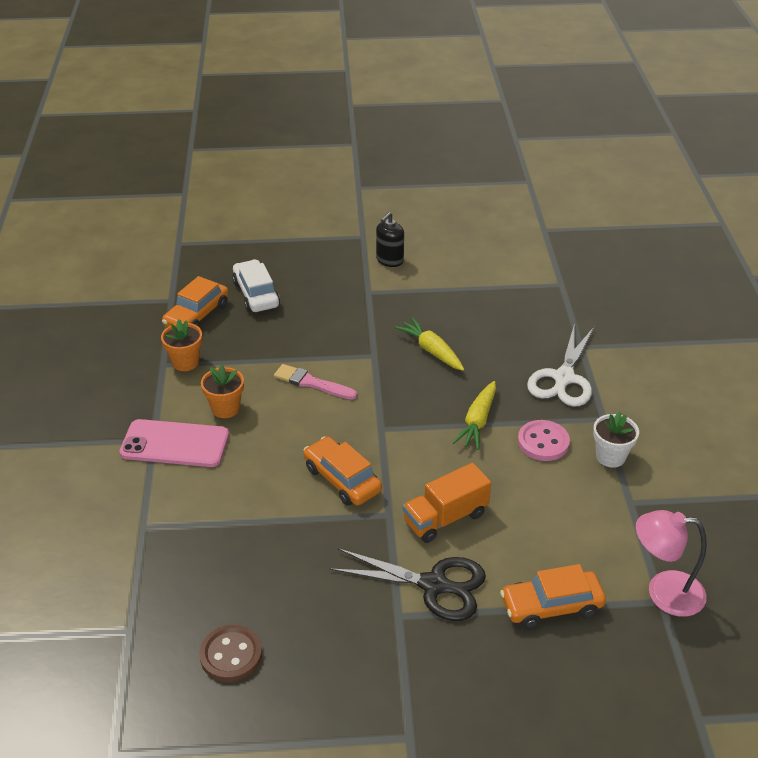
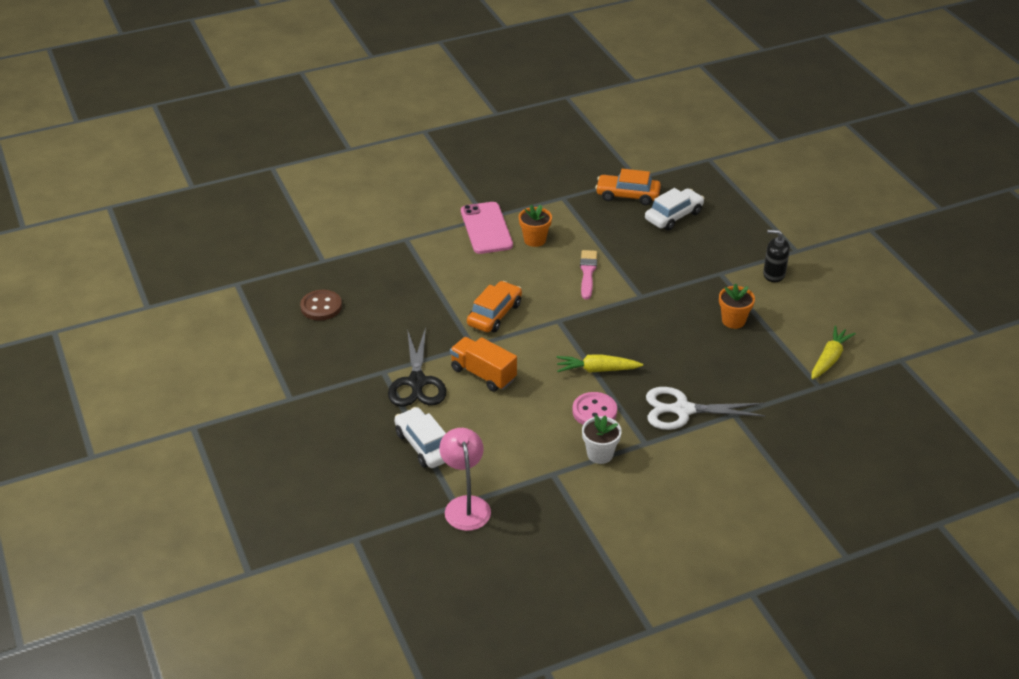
camera: 70 degrees right, 0 degrees up
(185, 362) = (571, 207): orange flower pot -> orange flower pot (733, 321)
(431, 351) = (667, 326): yellow carrot -> yellow carrot (829, 359)
(551, 606) = (424, 445): orange car -> white car

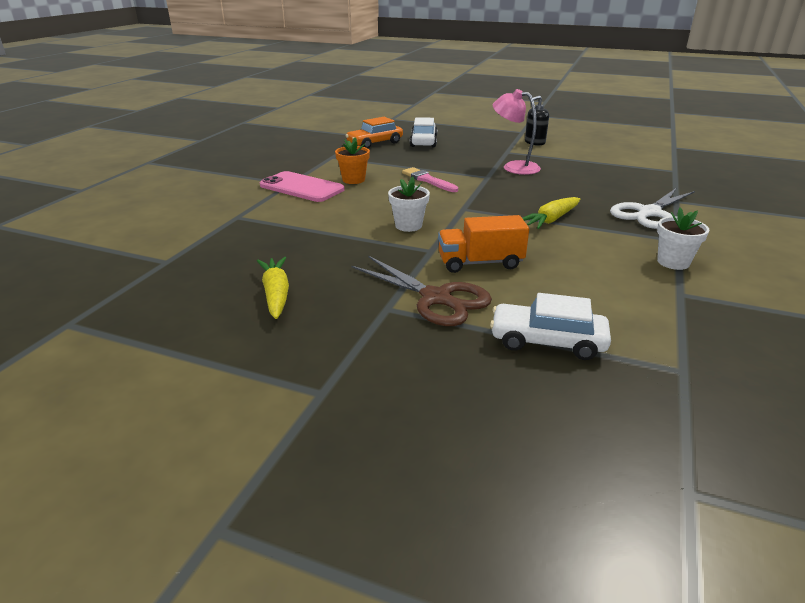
camera: 45 degrees left, 10 degrees down
(321, 307) = (222, 294): brown button -> none
(417, 382) = (437, 298): black scissors -> brown scissors
(465, 505) = (690, 365): pink lamp -> pink lamp (514, 167)
(494, 314) = (408, 226): orange car -> white flower pot
(594, 411) = (606, 241): pink button -> none
(733, 321) = (564, 165): orange flower pot -> none
(829, 359) = (647, 159): yellow carrot -> yellow carrot (276, 294)

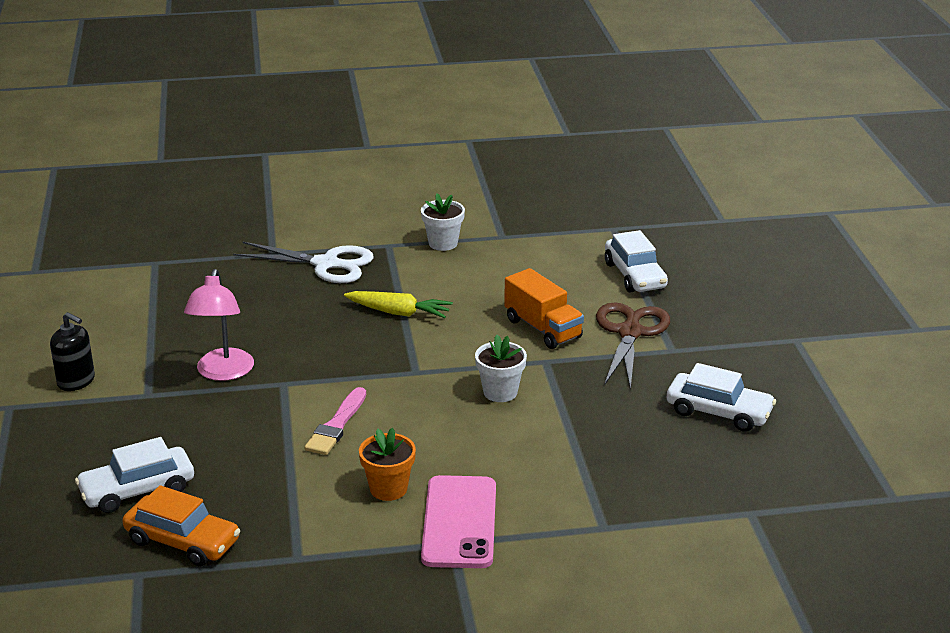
camera: 120 degrees left, 0 degrees up
(276, 294) = (718, 412): yellow carrot -> white car

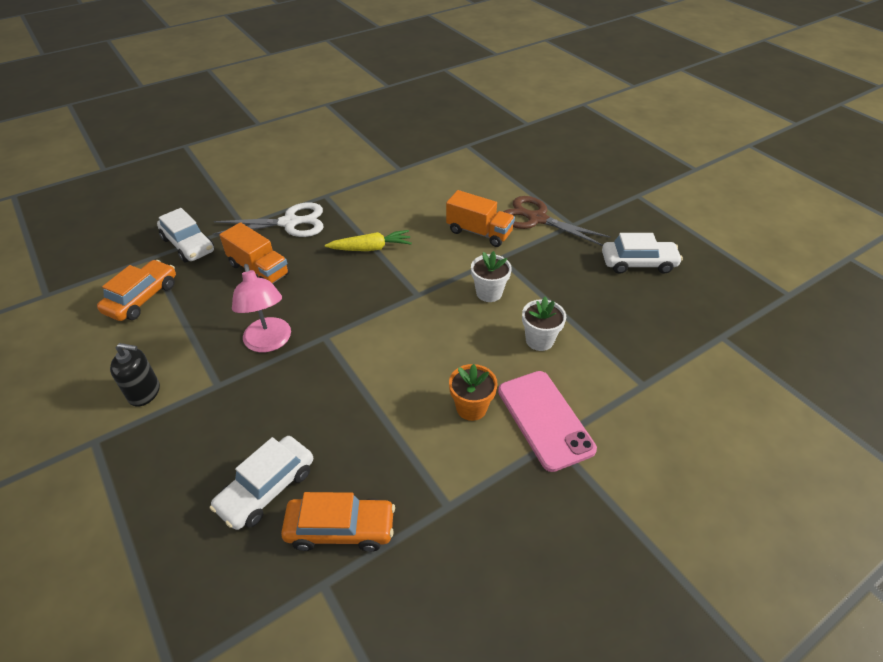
camera: 25 degrees left, 15 degrees up
(124, 298) = (142, 298): none -> orange car
(259, 302) = (259, 269): none -> orange truck
(336, 425) = (391, 362): pink brush -> none
(443, 243) = (363, 184): white flower pot -> white flower pot (539, 340)
(630, 332) = (536, 219): brown scissors -> brown scissors turned 45 degrees counterclockwise
(634, 275) = (506, 176): white car -> white car (188, 245)

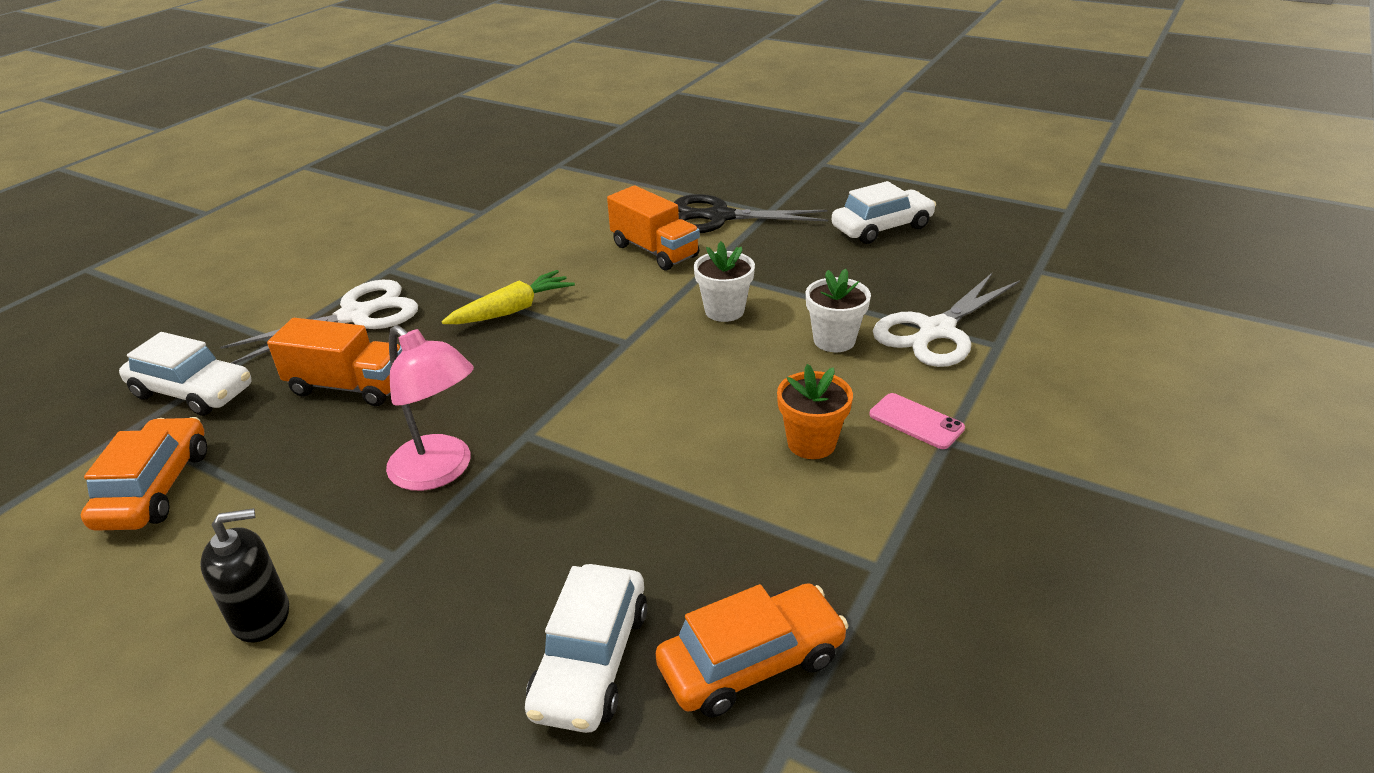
camera: 25 degrees left, 10 degrees down
(479, 232) = (654, 251): orange truck -> orange truck turned 45 degrees clockwise
(536, 219) = (718, 217): brown scissors -> black scissors
(545, 419) = (916, 421): pink phone -> pink phone, size x0.53
(610, 358) = (936, 331): none -> white scissors

